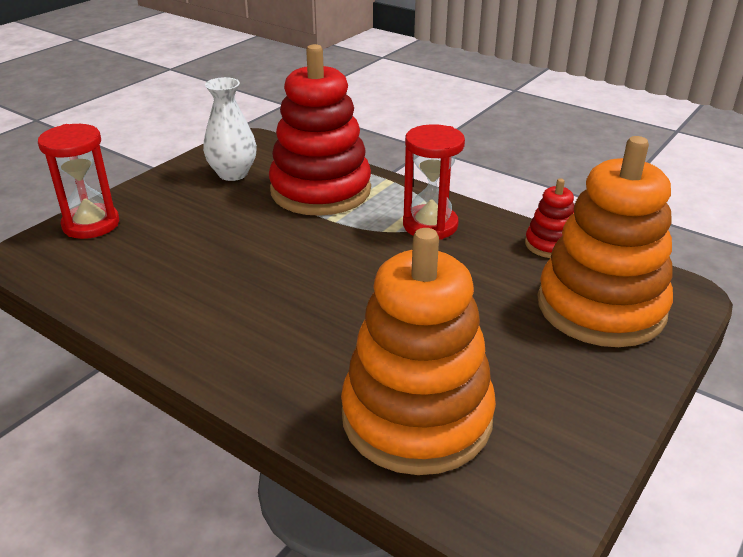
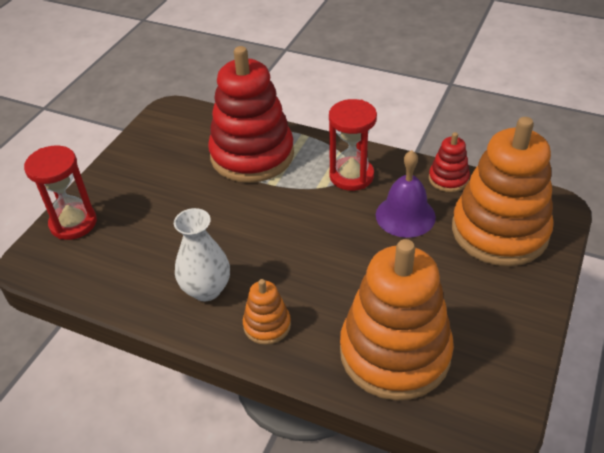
camera: 10 degrees left, 10 degrees up
(233, 174) = (172, 149): white vase -> white vase (206, 289)
(265, 359) = (267, 325): none -> orange stacking toy
(482, 273) = (405, 215): none -> purple bell

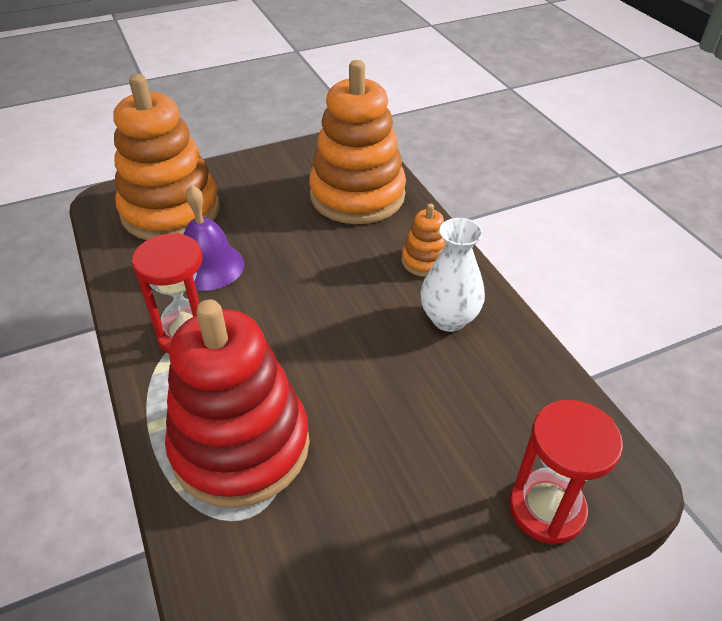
camera: 140 degrees left, 0 degrees up
(448, 179) = (124, 270): red stacking toy -> none

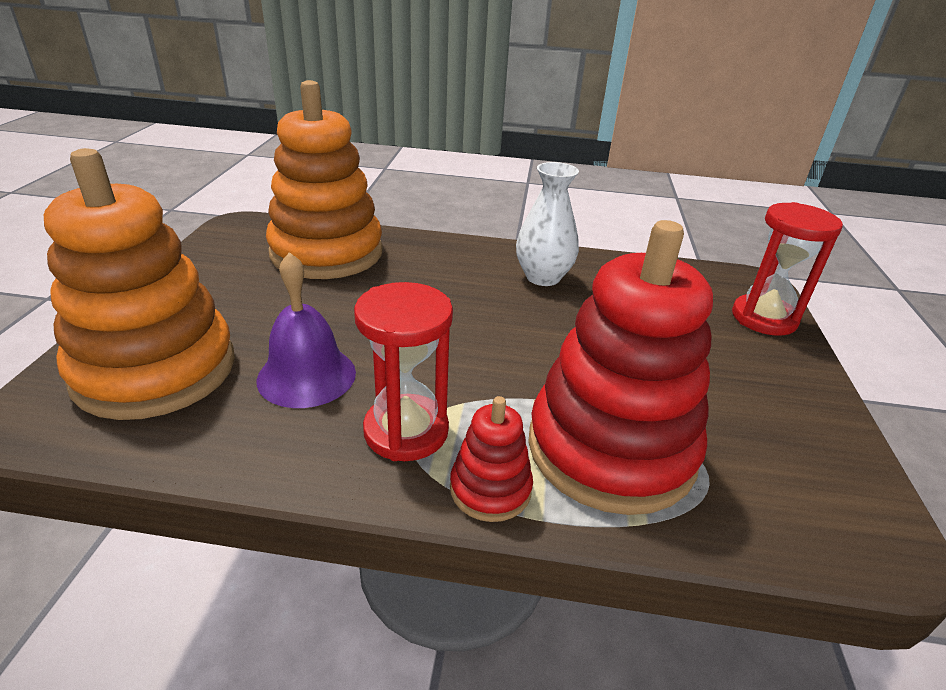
camera: 60 degrees left, 10 degrees down
(161, 397) = (490, 489): none -> red stacking toy
(425, 261) = (461, 259): orange stacking toy -> none

